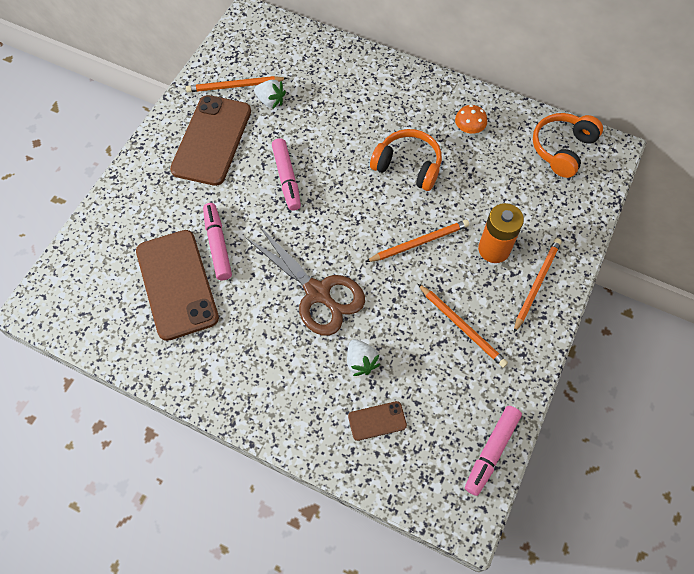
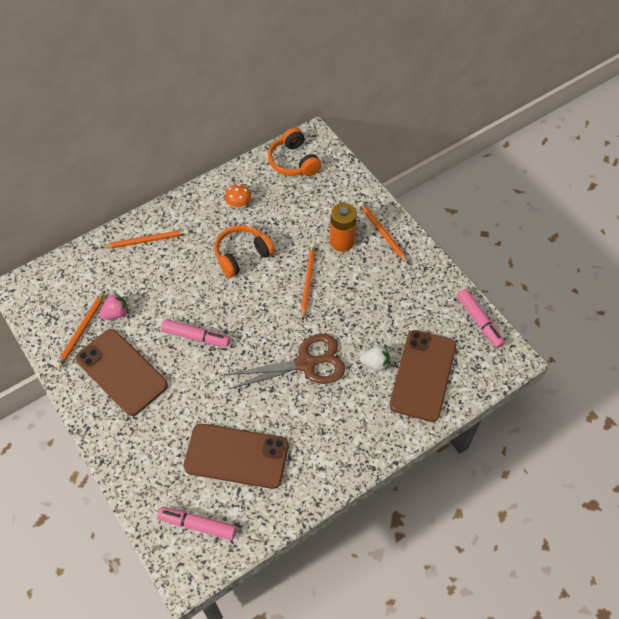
camera: 60 degrees left, 5 degrees down
(218, 245) = (221, 411): pink marker -> pink marker (197, 525)
(270, 101) = (116, 313): white strawberry -> pink strawberry
(377, 421) = (423, 375): brown phone -> brown phone, size x2.22
(462, 326) = (386, 290): orange pencil -> orange pencil (147, 240)

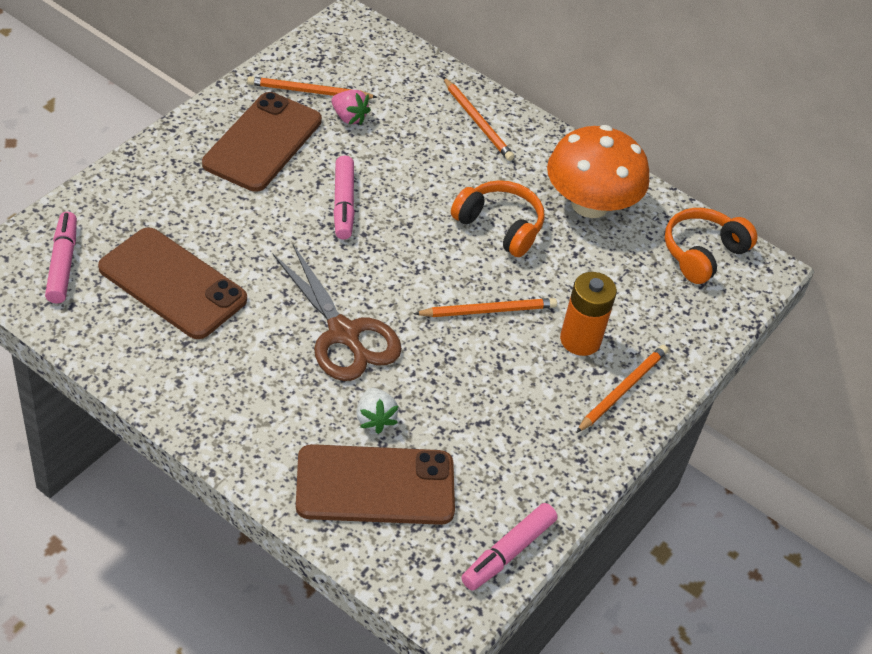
camera: 65 degrees right, 10 degrees down
(236, 456) = (172, 284): brown phone -> brown phone turned 45 degrees counterclockwise
(238, 203) = (590, 204): orange mushroom -> orange mushroom, size x2.45

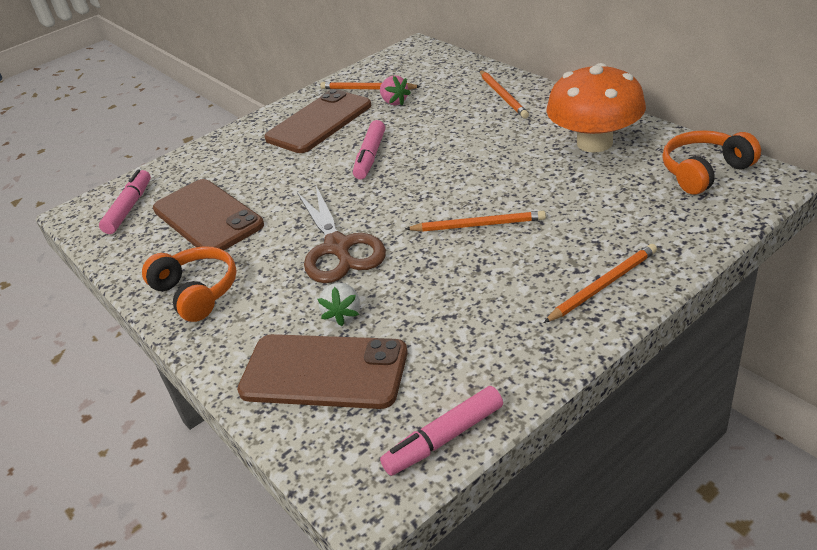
camera: 25 degrees right, 10 degrees down
(499, 226) = (505, 163): orange headphones -> orange headphones (196, 292)
(580, 340) = (565, 245): orange battery -> none

